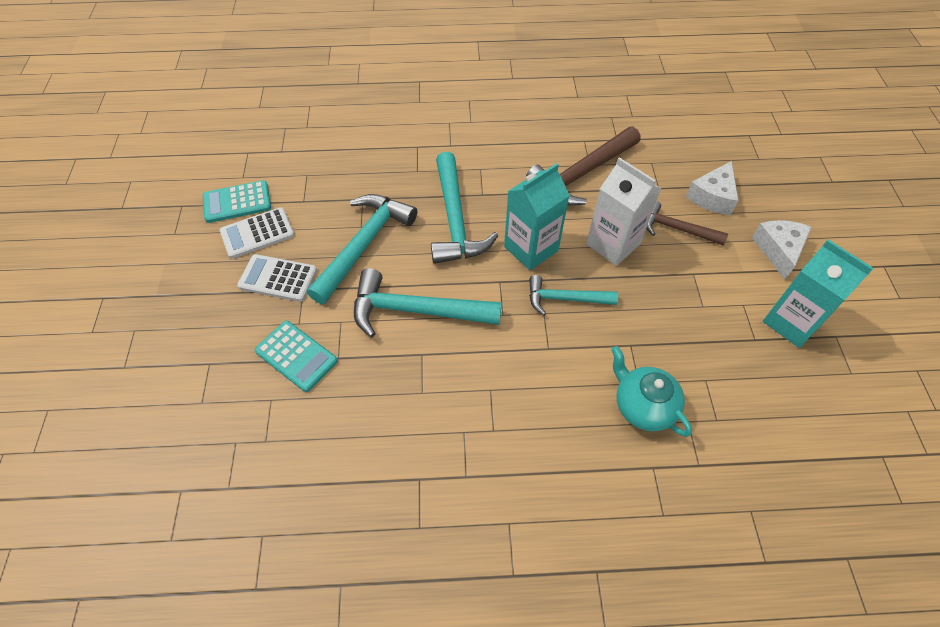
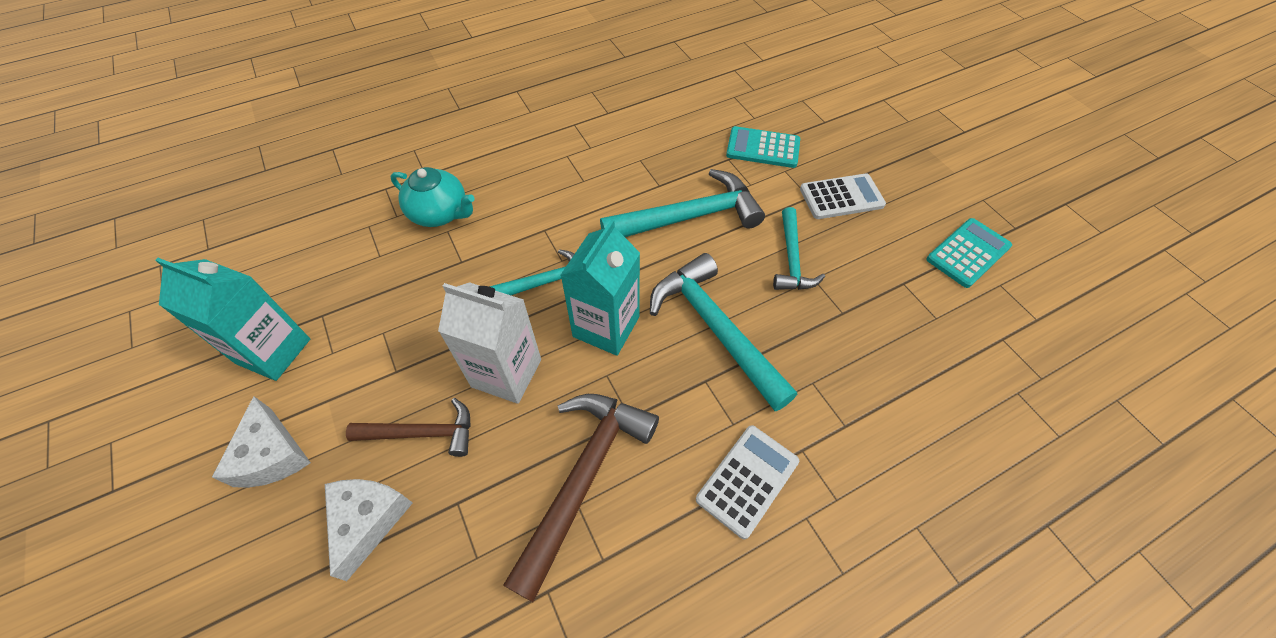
camera: 155 degrees right, 0 degrees up
(257, 233) = (908, 229): white calculator -> white calculator (747, 480)
(364, 245) = (791, 259): turquoise hammer -> turquoise hammer, size x0.60

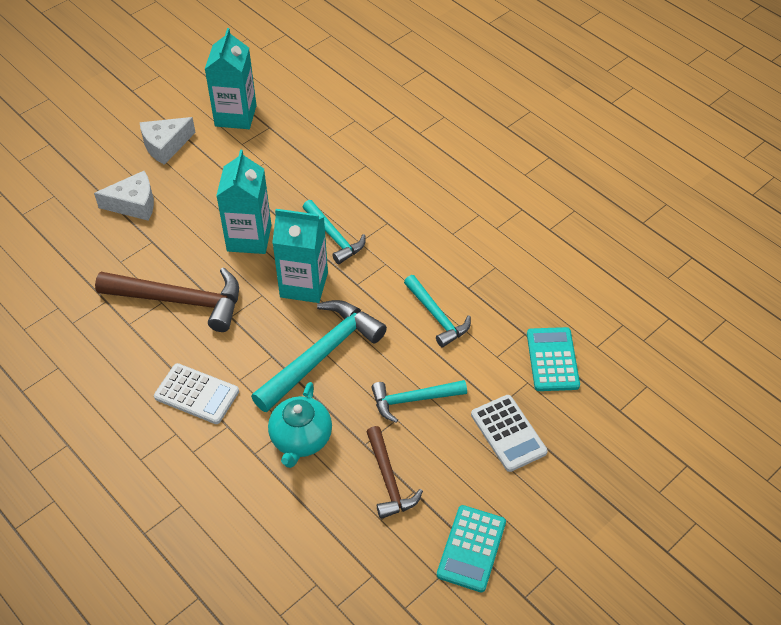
camera: 75 degrees right, 5 degrees down
(422, 433) = (194, 209): brown hammer -> brown hammer (388, 480)
(440, 213) = (381, 155): turquoise teapot -> turquoise teapot (301, 439)
(506, 373) = (249, 238): white carton -> turquoise carton
(689, 217) = (437, 316): turquoise hammer -> turquoise hammer, size x0.60
(968, 253) = (471, 548): turquoise calculator -> turquoise calculator turned 75 degrees clockwise

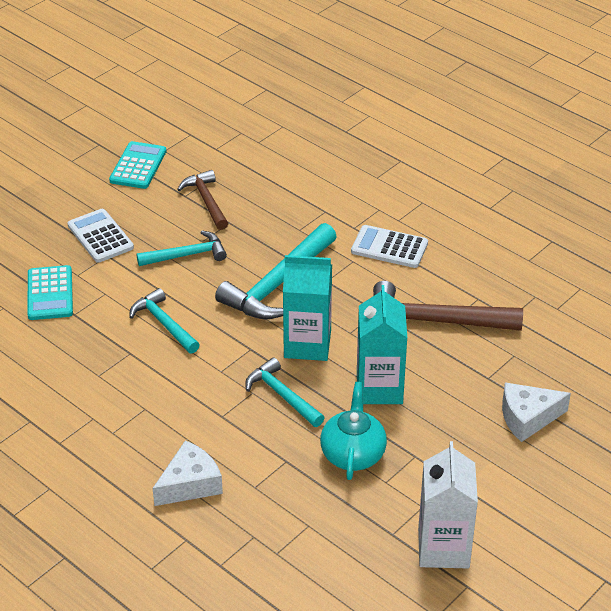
camera: 175 degrees right, 10 degrees down
(165, 145) = (521, 496): white cheese -> white cheese (190, 484)
(235, 116) = (443, 548): turquoise carton -> white carton
(301, 439) = (286, 222): turquoise teapot -> turquoise teapot (353, 454)

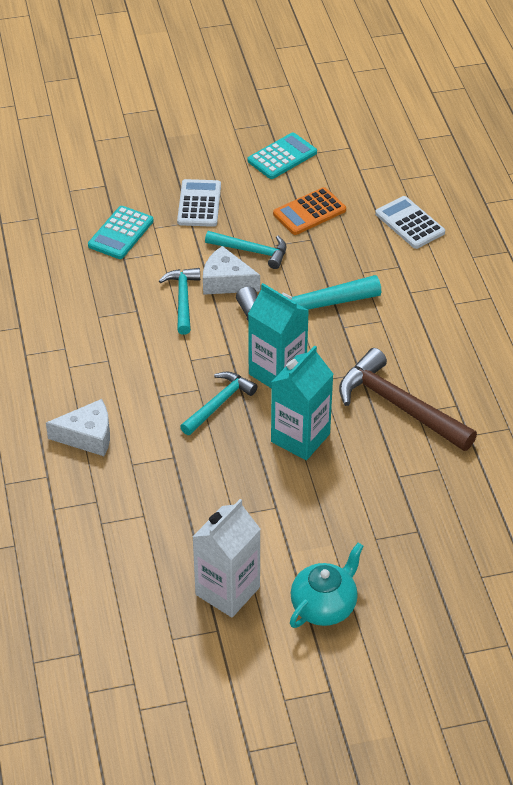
camera: 35 degrees right, 5 degrees up
(206, 201) = (309, 212): brown hammer -> orange calculator
(282, 395) = (219, 403): turquoise hammer -> turquoise hammer turned 45 degrees clockwise
(353, 454) = (229, 479): turquoise teapot -> turquoise teapot (324, 606)
(389, 247) = (423, 324): white calculator -> white calculator (409, 223)
(527, 418) = (398, 526): white cheese -> white cheese (226, 281)

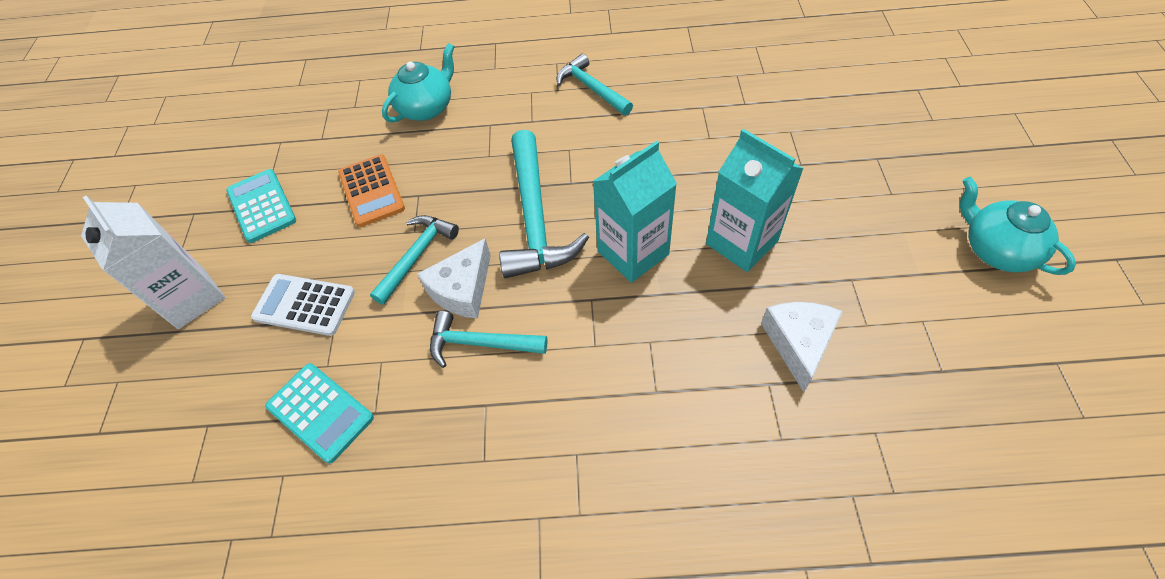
camera: 75 degrees left, 10 degrees up
(88, 436) = (726, 497): white cheese -> white cheese (798, 343)
(219, 403) = (678, 320): turquoise hammer -> turquoise hammer (592, 88)
(227, 591) = (992, 344): white carton -> white carton (191, 298)
(399, 406) = (699, 150): brown hammer -> none
(409, 223) = (426, 107): white calculator -> turquoise teapot

